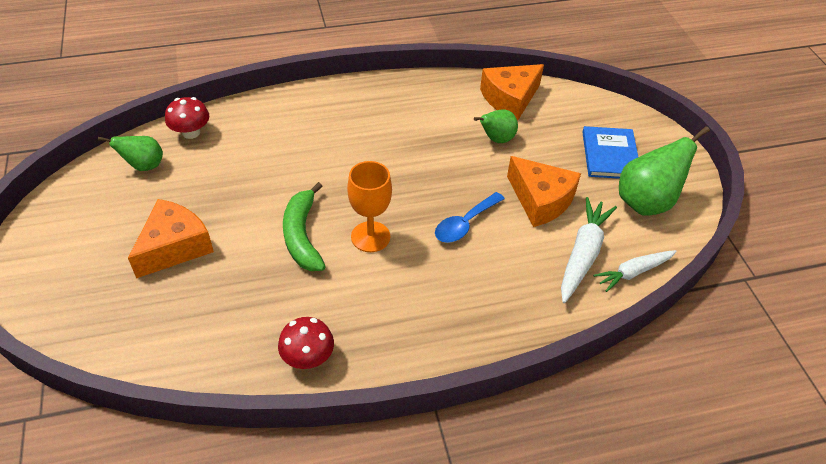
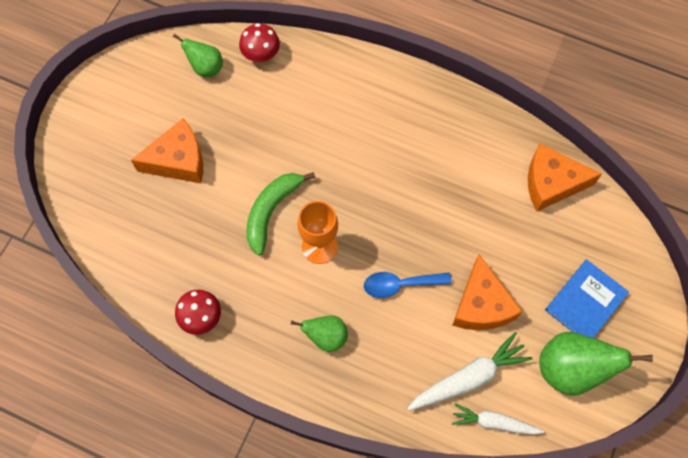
camera: 40 degrees right, 20 degrees up
(496, 139) = (499, 219): green pear -> green pear (326, 337)

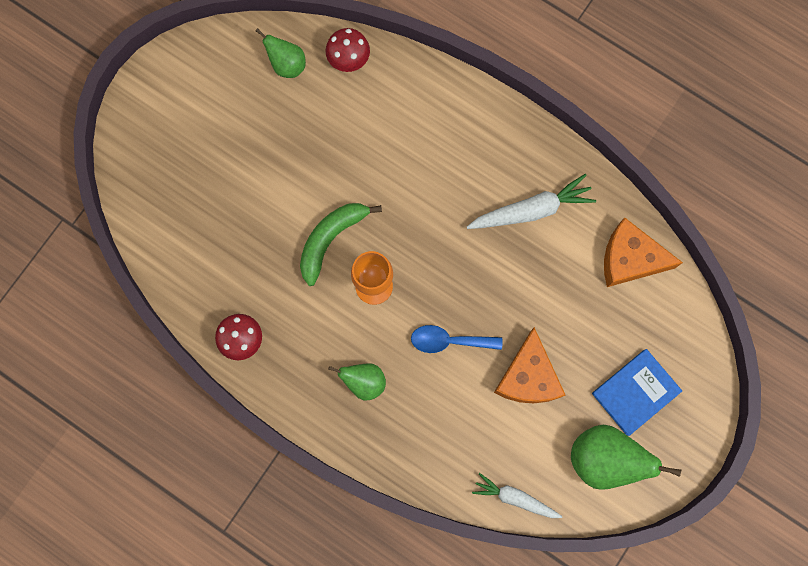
camera: 10 degrees right, 10 degrees up
(178, 161) = (243, 167): orange cheese -> none
(469, 377) = (499, 448): white carrot -> white carrot (532, 210)

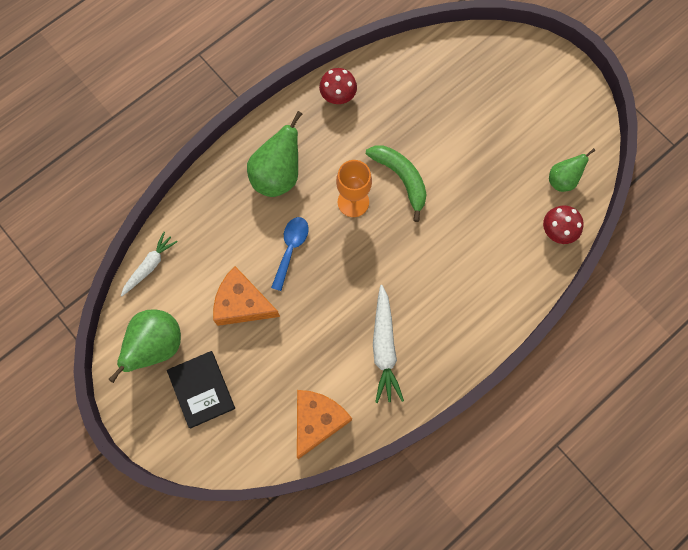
camera: 105 degrees right, 5 degrees down
(364, 382) = (278, 175): green pear -> green pear, size x1.68
(635, 392) = (201, 389): blue book -> black book

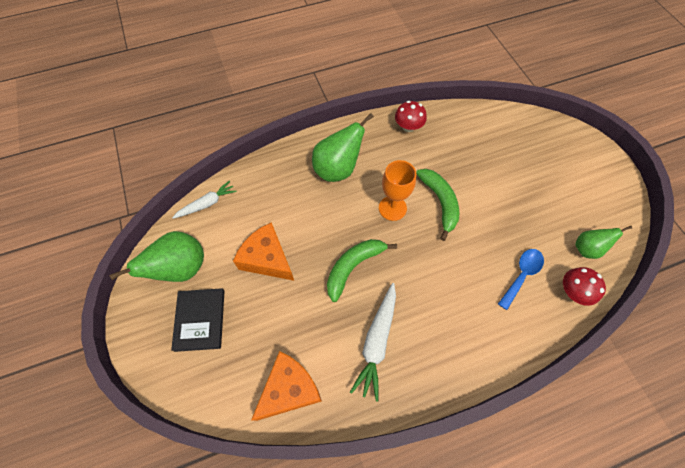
camera: 20 degrees right, 10 degrees down
(291, 248) = (326, 228): blue spoon -> blue spoon (521, 275)
(335, 281) = (353, 267): none -> green banana

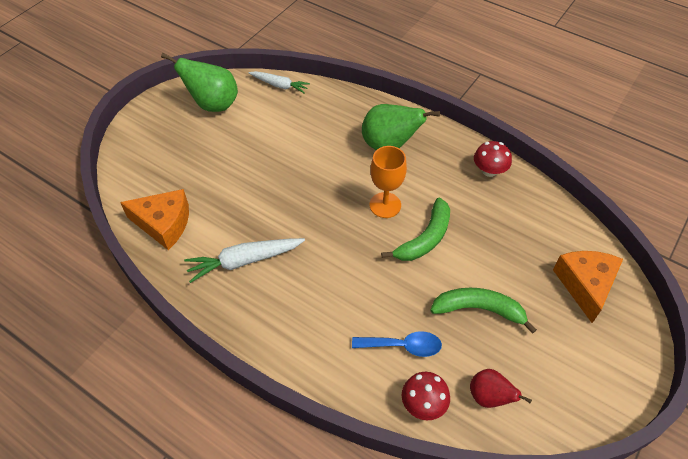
camera: 55 degrees right, 10 degrees down
(200, 320) = (181, 139): black book -> none
(267, 258) = (262, 148): orange cheese -> orange cheese (585, 285)
(353, 267) = (301, 208): green banana -> green banana (478, 309)
(587, 249) = (489, 397): green pear -> red pear

